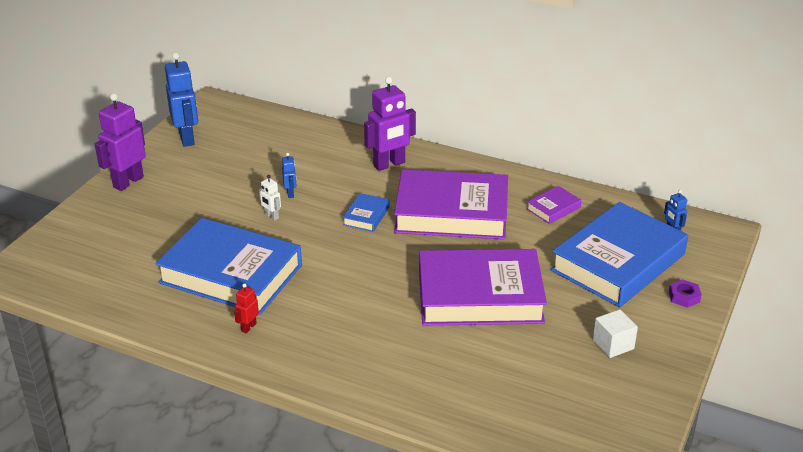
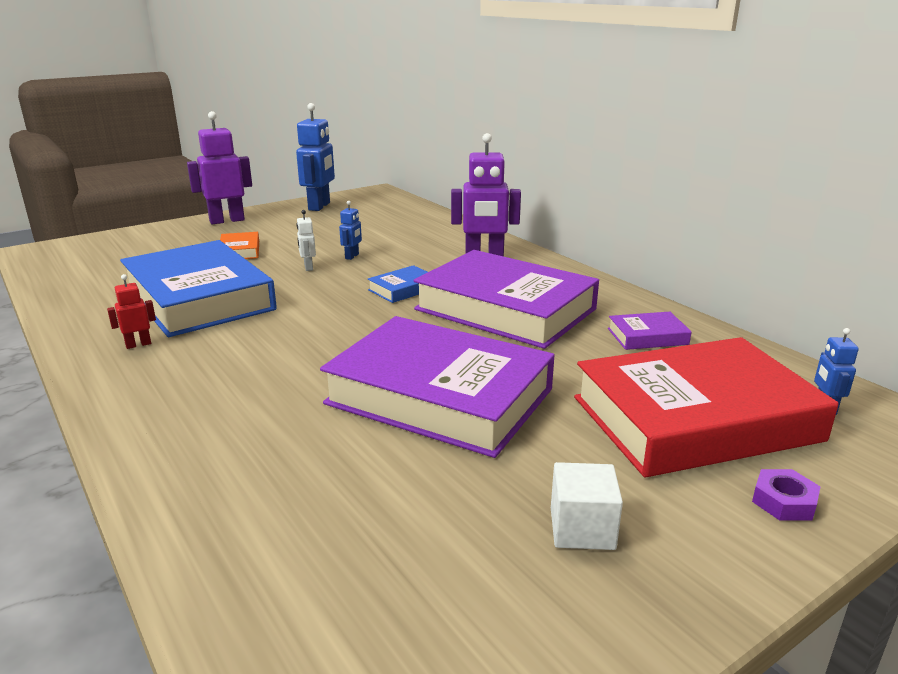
camera: 30 degrees right, 10 degrees down
(192, 215) = (240, 251): none -> orange book
(618, 262) = (695, 419): blue book -> red book

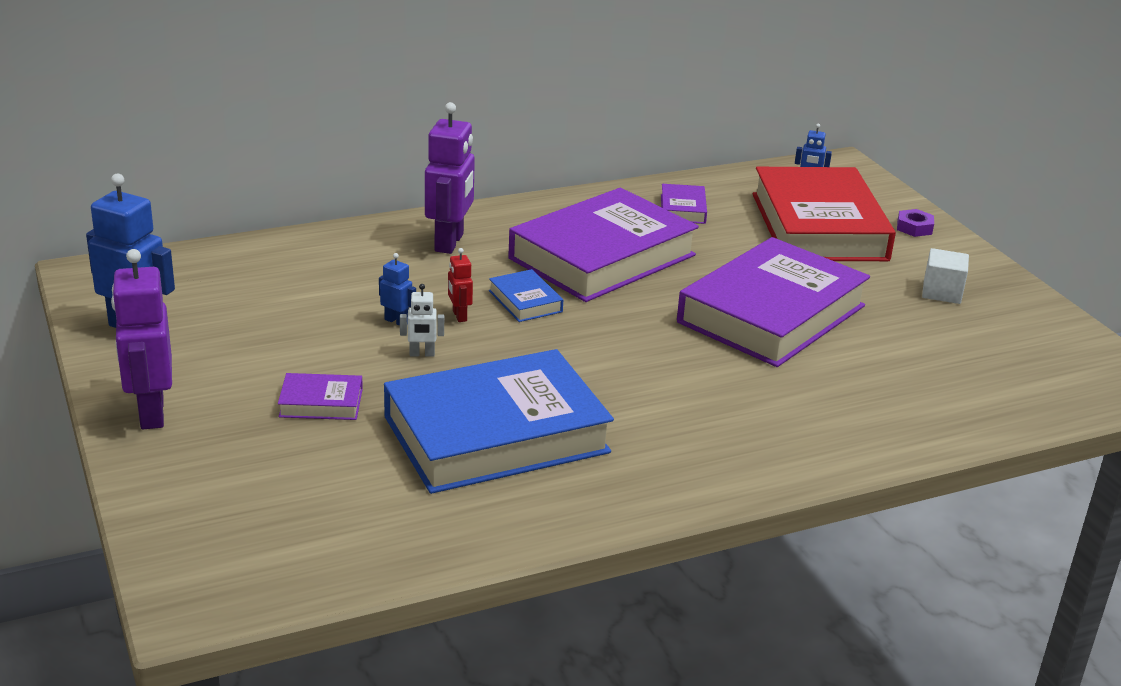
camera: 80 degrees left, 5 degrees up
(138, 344) = (624, 472): red robot -> red robot (459, 316)
(240, 251) = (321, 403): orange book -> purple book

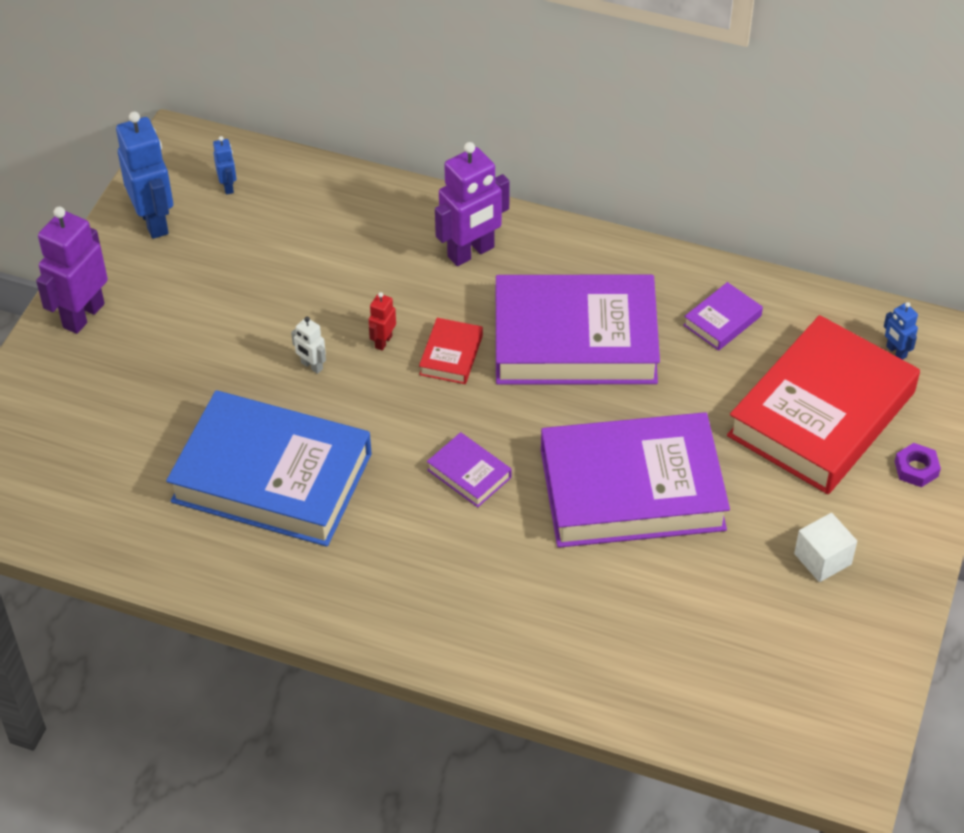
camera: 45 degrees right, 20 degrees up
(321, 403) = (194, 373): purple book -> purple book (469, 473)
(396, 321) = (332, 320): blue robot -> blue robot (228, 186)
(525, 301) = (451, 355): blue book -> red book

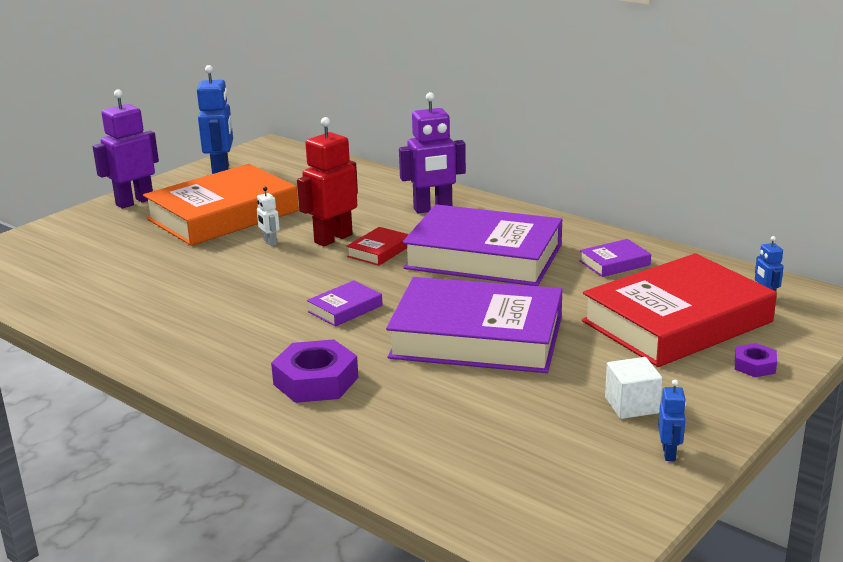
camera: 20 degrees right, 25 degrees down
(218, 321) = (223, 215): none -> orange book
(228, 186) = (284, 164): blue robot -> blue robot (669, 453)
(272, 477) = (190, 288): blue book -> none
(383, 341) = (333, 238): red robot -> red robot, size x2.12
(469, 473) = (345, 308): purple book -> purple book turned 75 degrees clockwise
(503, 601) = (316, 381): none -> purple nut

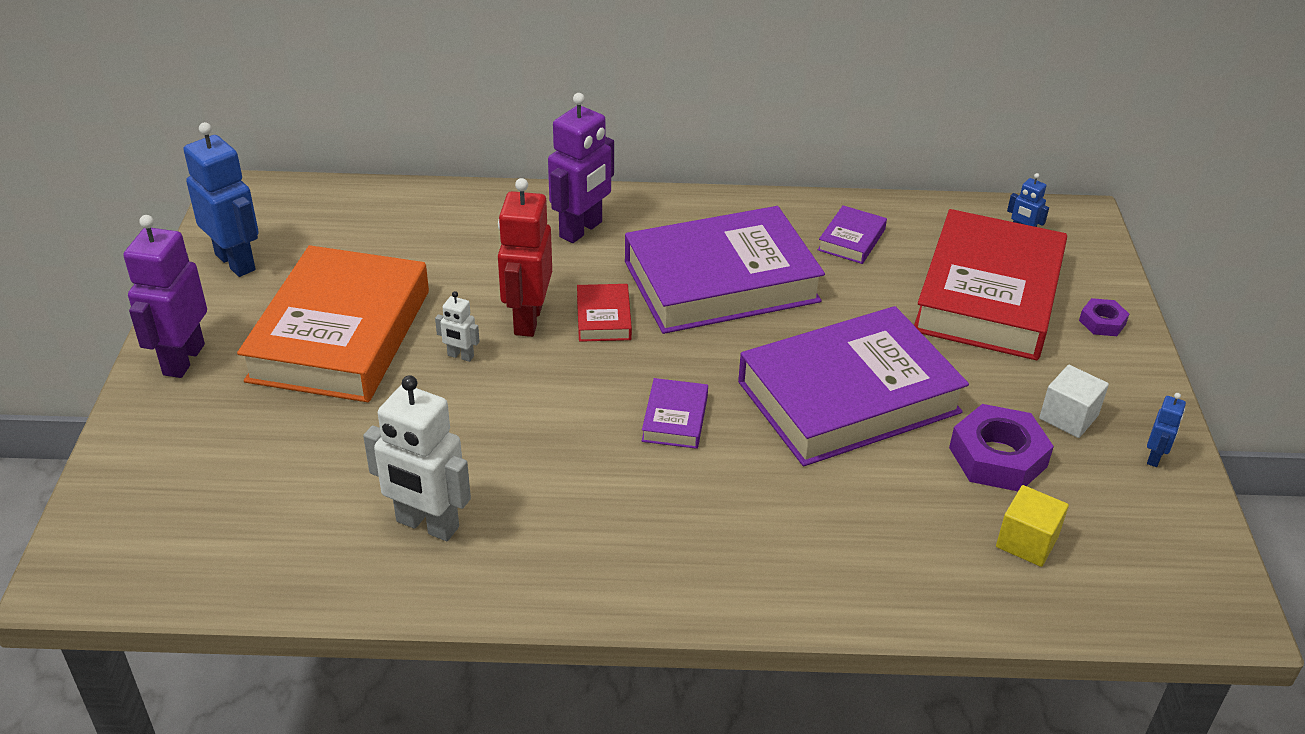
camera: 40 degrees left, 15 degrees up
(135, 304) = (427, 525): none -> white robot
(316, 381) = (773, 532): purple nut -> purple nut (998, 457)
(481, 455) = (1027, 542): none -> yellow cube
(669, 453) = (1154, 457): blue robot -> blue robot turned 60 degrees clockwise

